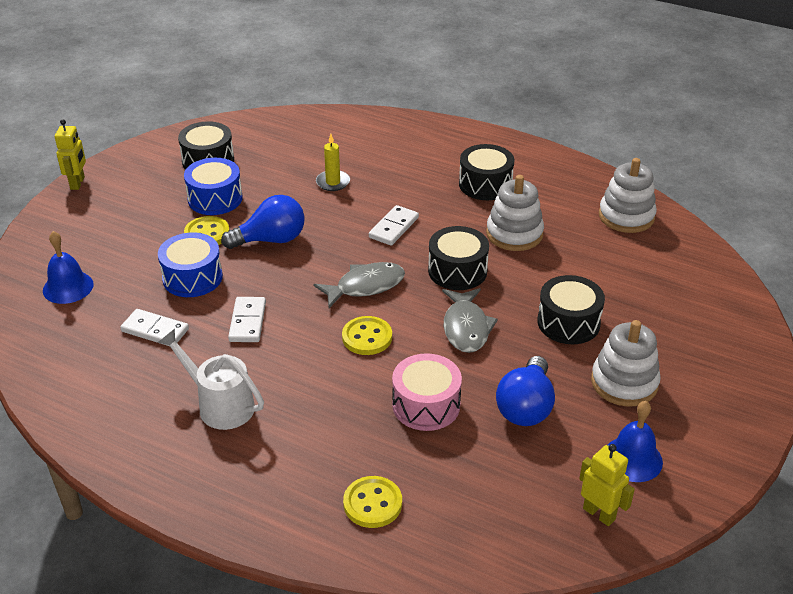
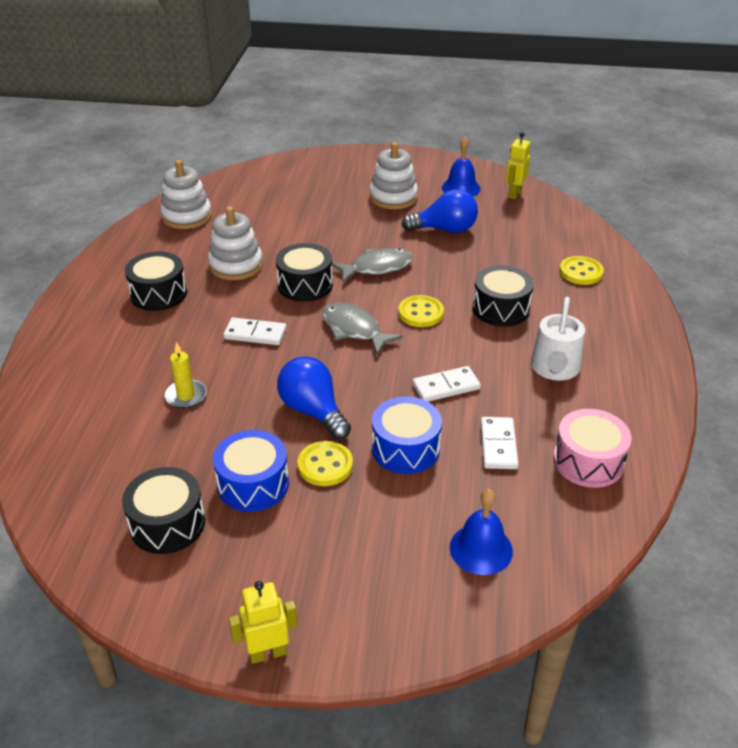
camera: 110 degrees left, 0 degrees up
(426, 405) = (474, 269): pink drum -> pink drum (588, 461)
(568, 322) = (342, 225): black drum -> black drum (501, 308)

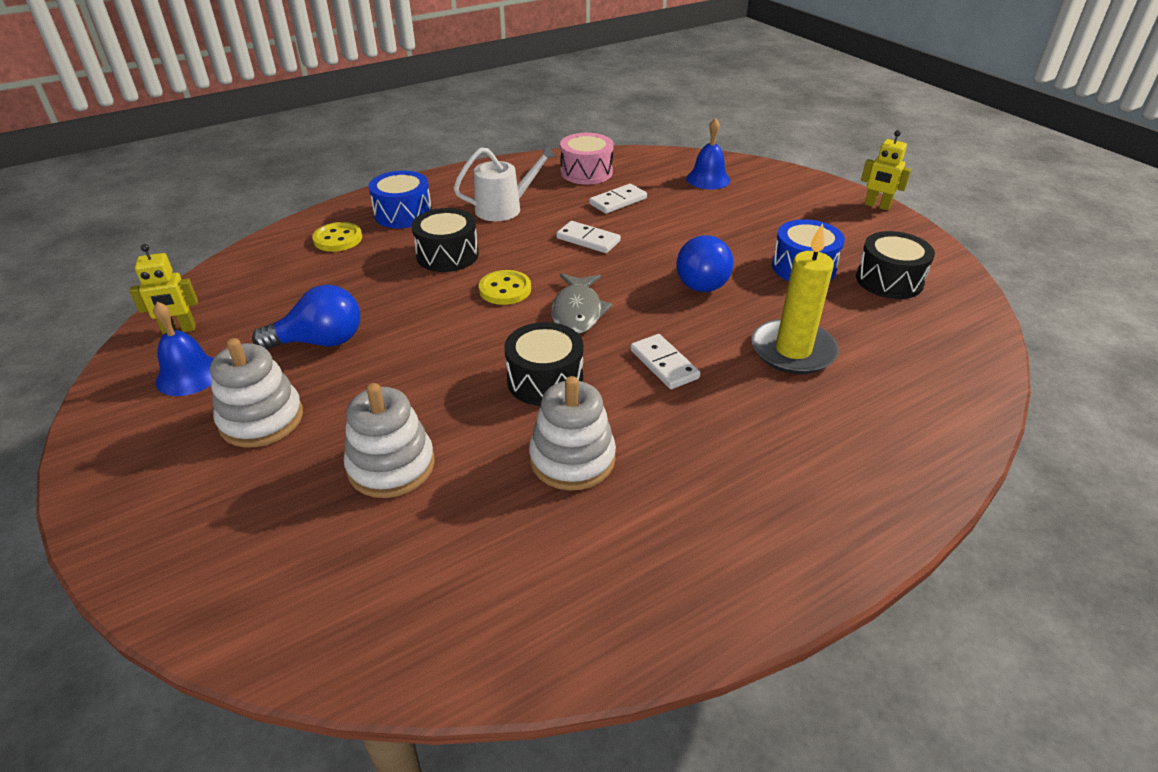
camera: 130 degrees left, 0 degrees up
(158, 294) = (706, 484): black drum -> none
(186, 396) = (793, 351): yellow candle -> yellow candle, size x1.80
(187, 216) = (511, 612): white stacking toy -> white stacking toy (391, 466)
(325, 465) = (740, 250): yellow button -> none
(377, 268) = (454, 350): grey fish -> none
(405, 448) = (675, 229): blue drum -> blue drum (403, 214)
(445, 229) = (320, 342): blue light bulb -> blue light bulb turned 120 degrees clockwise

